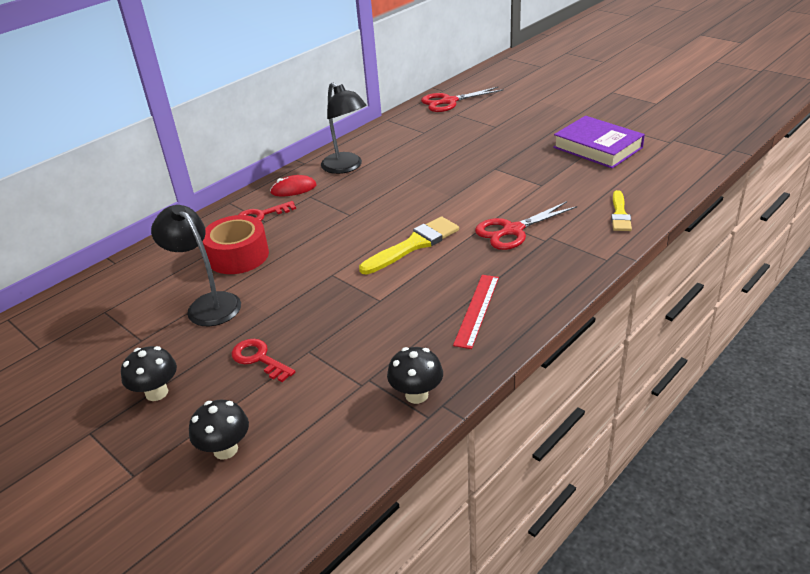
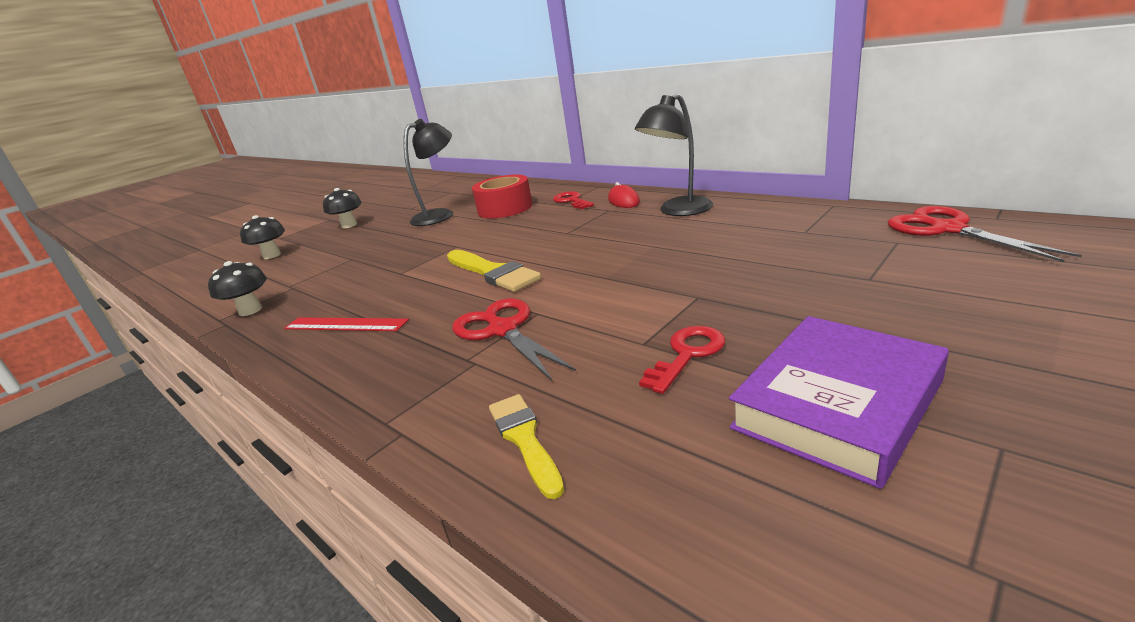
camera: 90 degrees right, 10 degrees down
(259, 359) = (357, 244): red key -> red key (687, 354)
(620, 214) = (524, 439): yellow brush -> yellow brush turned 60 degrees clockwise

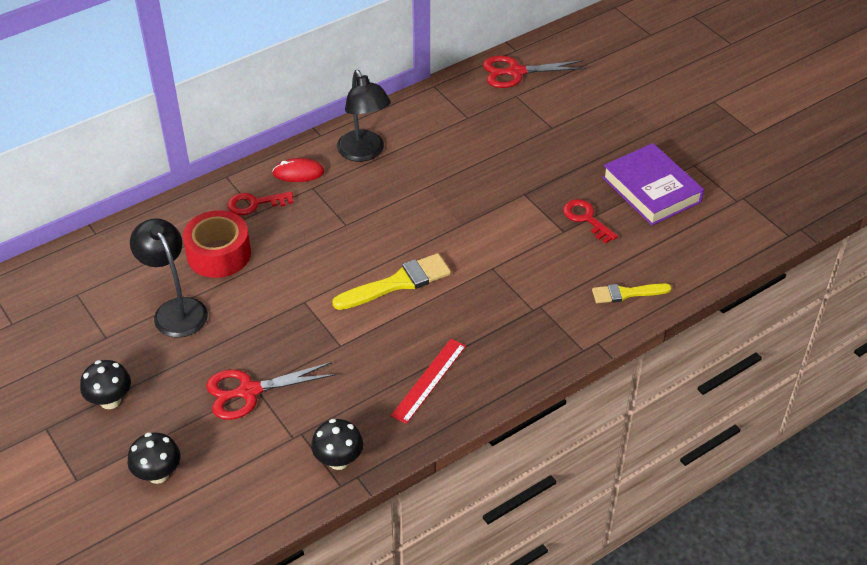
camera: 80 degrees left, 20 degrees up
(503, 330) = (506, 288): red scissors -> red scissors (249, 391)

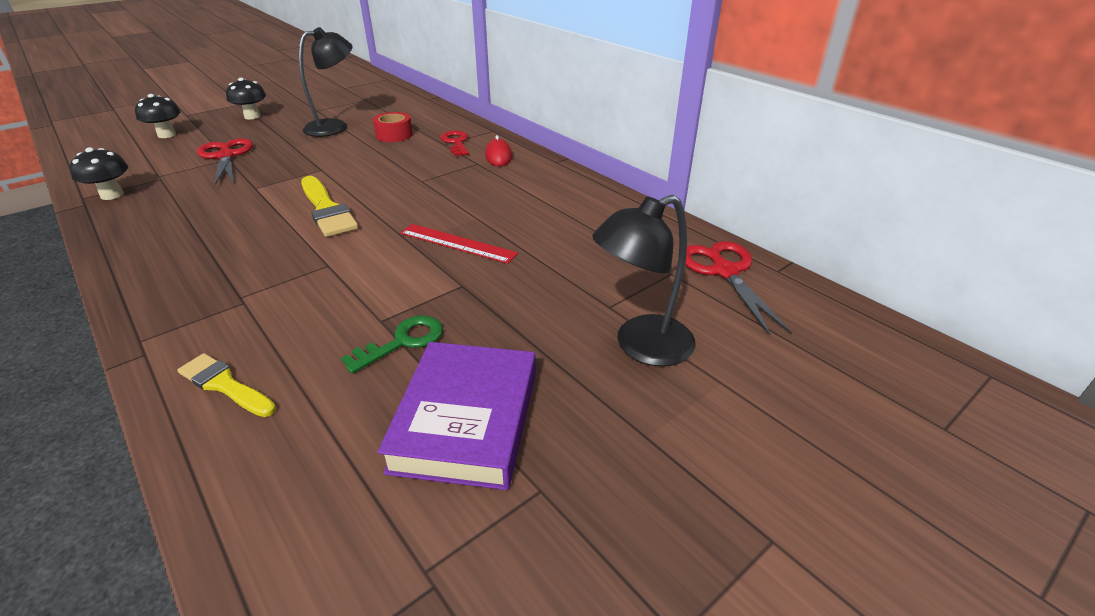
camera: 85 degrees right, 10 degrees down
(219, 254) = (394, 135): red tape -> red tape, size x0.66
(364, 153) = (532, 183): black lamp -> black lamp (641, 346)
(429, 380) = (174, 232): red ruler -> red ruler (457, 243)
(586, 219) = (403, 341): red key -> green key
(626, 293) = (225, 385): yellow brush -> yellow brush turned 45 degrees counterclockwise
(651, 189) = (466, 420): purple book -> purple book turned 45 degrees counterclockwise

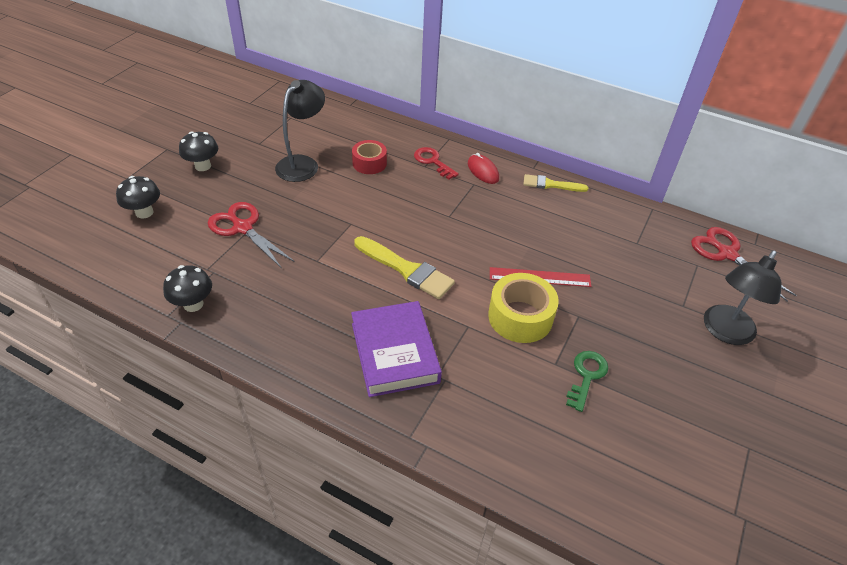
camera: 25 degrees left, 10 degrees up
(225, 385) = (510, 449): yellow brush -> yellow brush (551, 185)
(393, 270) = (520, 317): none -> yellow tape
(466, 420) = (675, 419): purple book -> purple book (394, 353)

